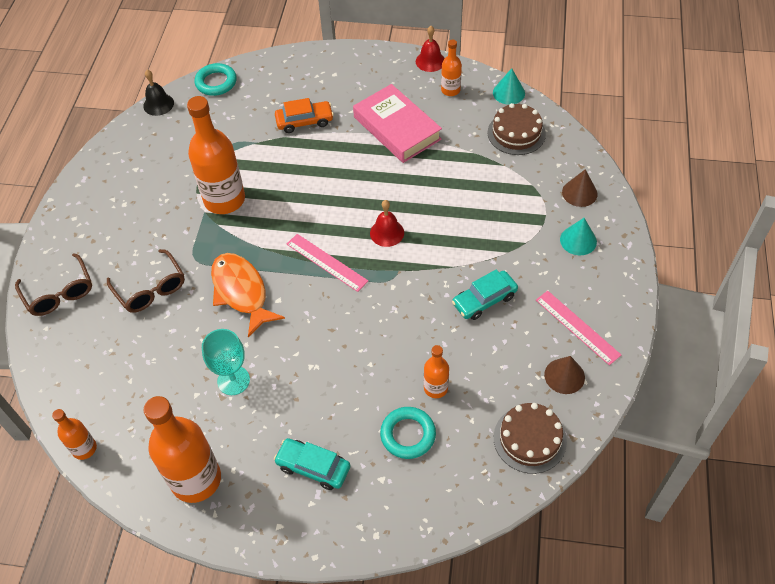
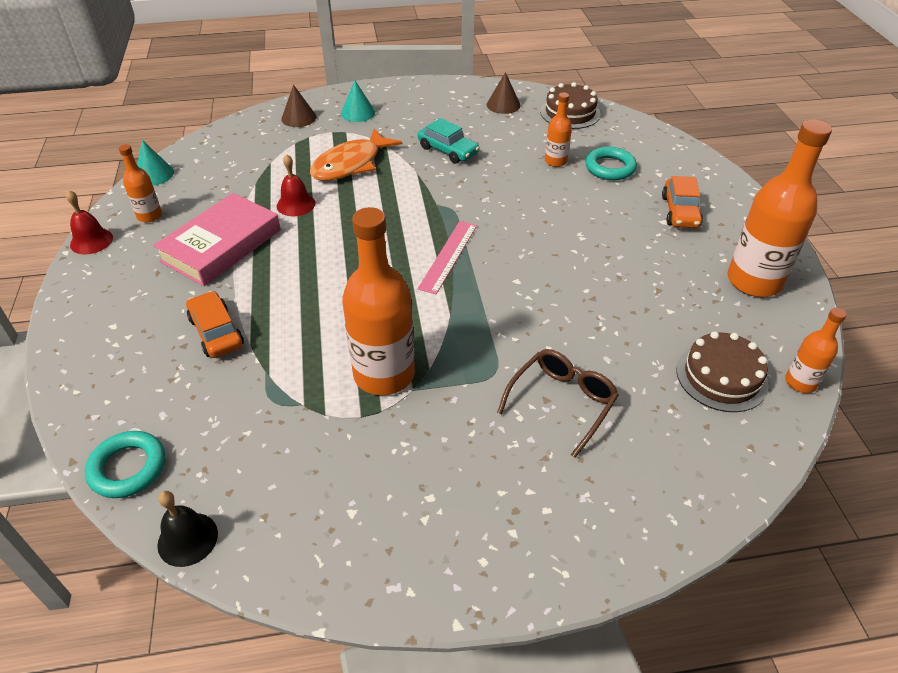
camera: 110 degrees left, 10 degrees down
(59, 292) = (625, 513): brown glasses -> none
(233, 380) = (634, 286): turquoise goblet -> none
(241, 292) = (522, 314): orange fish -> orange fish (350, 164)
(313, 467) = (680, 211): turquoise car -> orange car
(387, 233) = (389, 222): red bell -> red bell (296, 204)
(516, 133) = (220, 161): brown cake -> brown cake (721, 377)
(577, 327) = (453, 104): pink ruler -> none

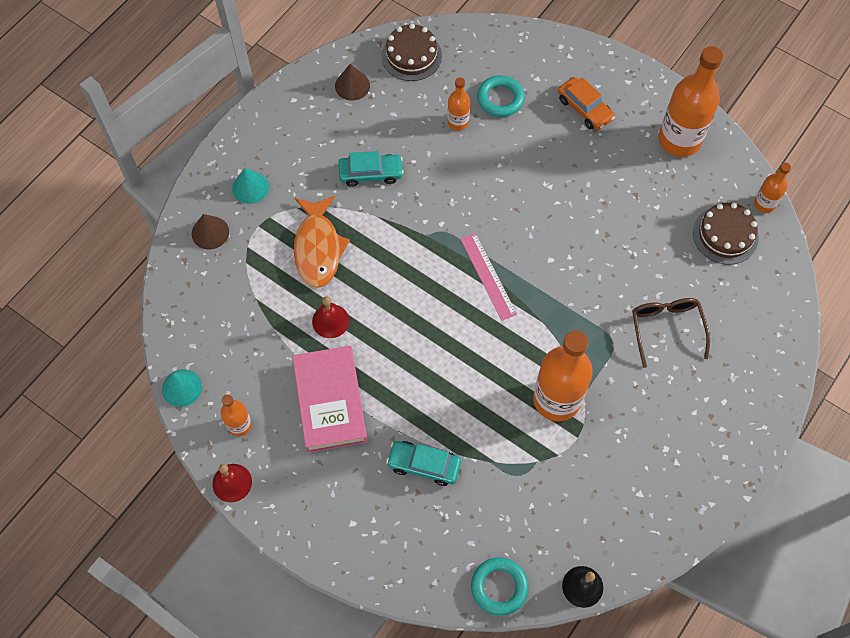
camera: 45 degrees left, 20 degrees up
(216, 332) = (424, 465): orange car -> turquoise car

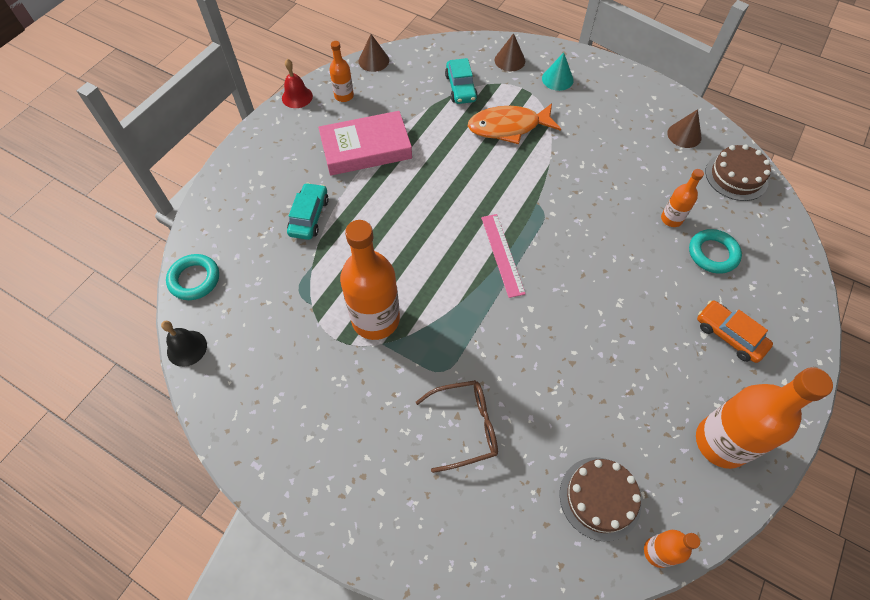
camera: 85 degrees right, 5 degrees down
(182, 388) = (373, 61): turquoise cone -> brown cone
(330, 321) = (440, 142): red bell -> none
(371, 173) = (593, 156): turquoise car -> turquoise car (460, 88)
(488, 276) = (502, 254): pink ruler -> pink ruler turned 75 degrees counterclockwise
(584, 108) = (729, 335): orange car -> orange car turned 90 degrees clockwise

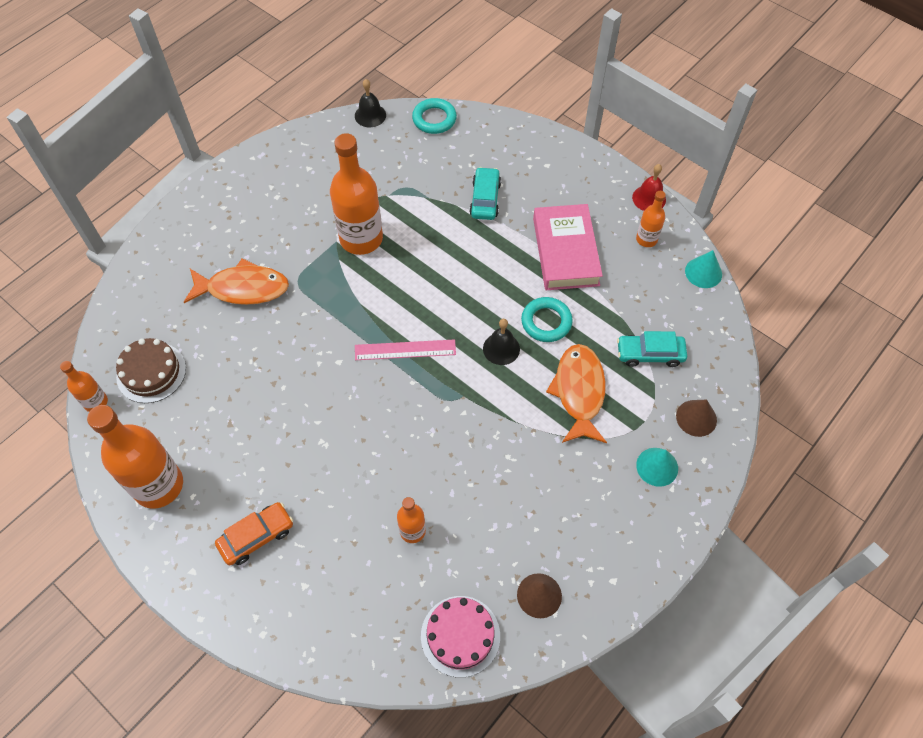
camera: 100 degrees right, 0 degrees up
(309, 216) = (485, 199): turquoise car -> turquoise car turned 105 degrees counterclockwise
(373, 61) = (703, 272): brown cone -> turquoise cone
(464, 427) = (243, 288): brown glasses -> orange fish
(481, 182) = (501, 348): none -> black bell
(712, 254) = (356, 559): turquoise ring -> turquoise ring (546, 322)
(736, 176) = (460, 636): brown cake -> pink cake

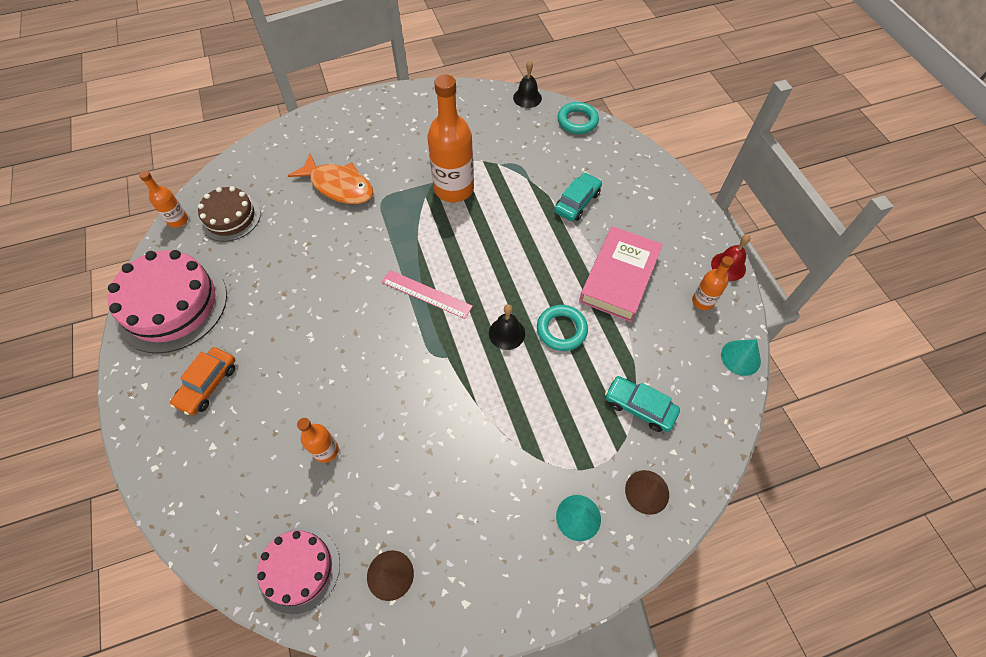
camera: 30 degrees right, 0 degrees up
(158, 485) = (172, 305): orange bottle -> pink cake
(256, 537) = (208, 384): orange car -> orange car turned 120 degrees clockwise
(579, 391) = (550, 407): orange fish -> none

